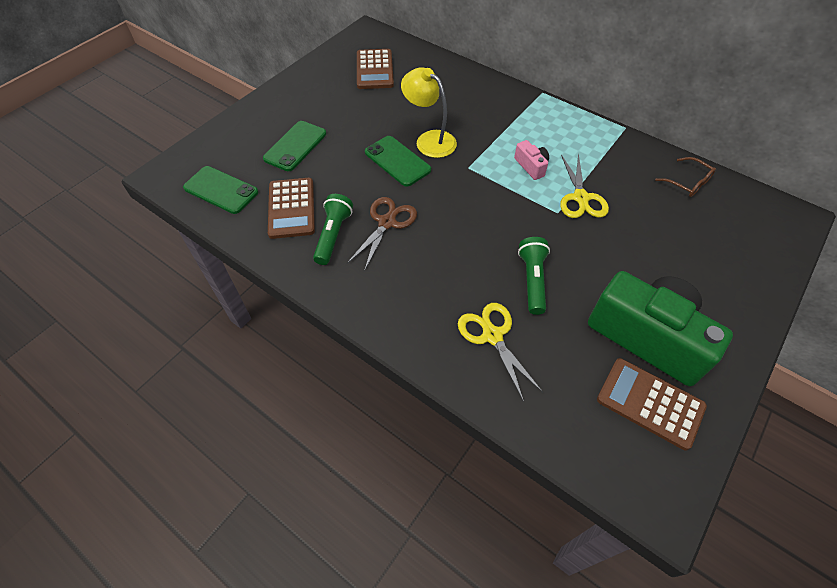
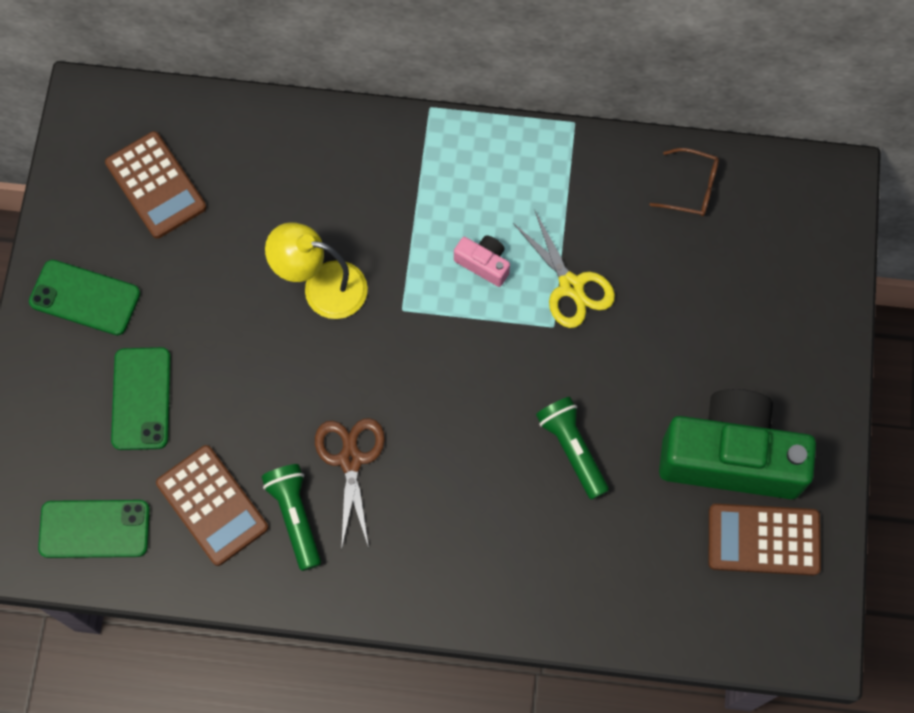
camera: 30 degrees left, 15 degrees up
(397, 161) = (301, 350): green phone -> green phone (85, 298)
(492, 335) = (564, 550): yellow scissors -> none

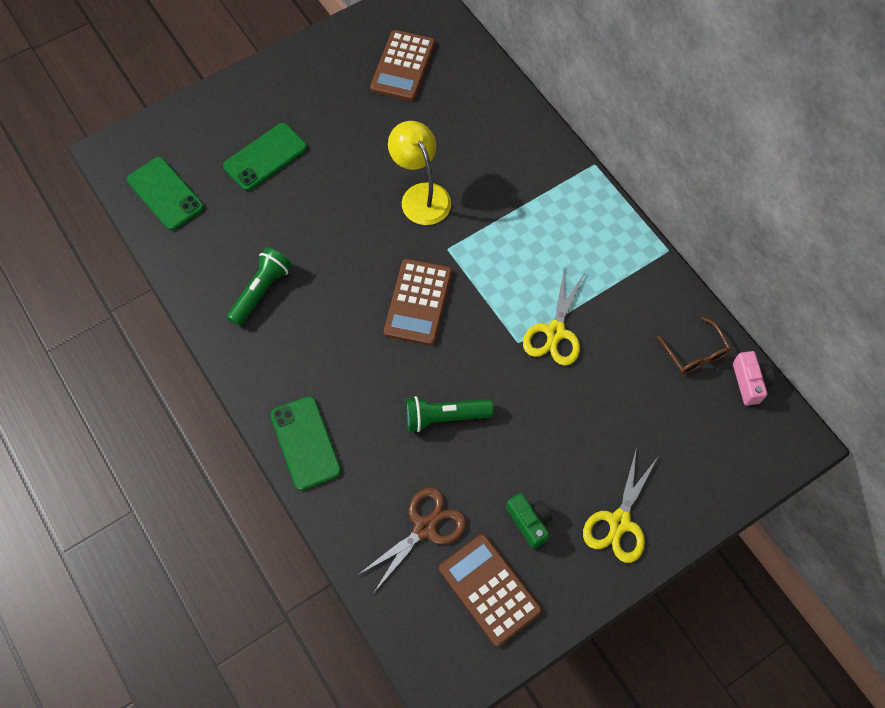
camera: 50 degrees right, 5 degrees down
(85, 298) = (301, 84): green phone -> green phone (305, 443)
(212, 505) = (231, 242): brown calculator -> brown calculator (418, 302)
(350, 459) = (324, 294): brown scissors -> brown scissors (425, 527)
(483, 264) = (521, 271): pink camera -> pink camera (749, 382)
(572, 449) = (445, 417): green flashlight -> green flashlight turned 120 degrees counterclockwise
(730, 457) = (529, 522): green camera -> green camera, size x0.41
(791, 383) = (619, 522): none -> yellow scissors

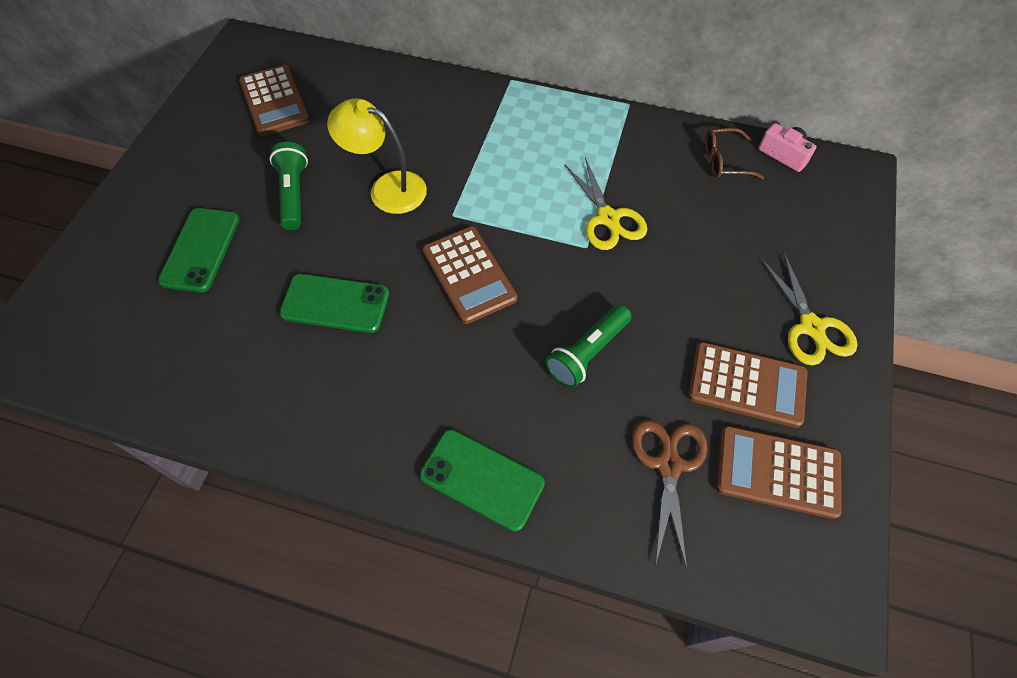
camera: 40 degrees left, 5 degrees down
(165, 194) = (113, 351): green phone -> green phone (335, 303)
(261, 291) = (304, 371): green flashlight -> green flashlight (294, 194)
(529, 522) = (746, 385): green camera -> brown calculator
(695, 353) = (725, 161): brown glasses -> brown glasses turned 150 degrees clockwise

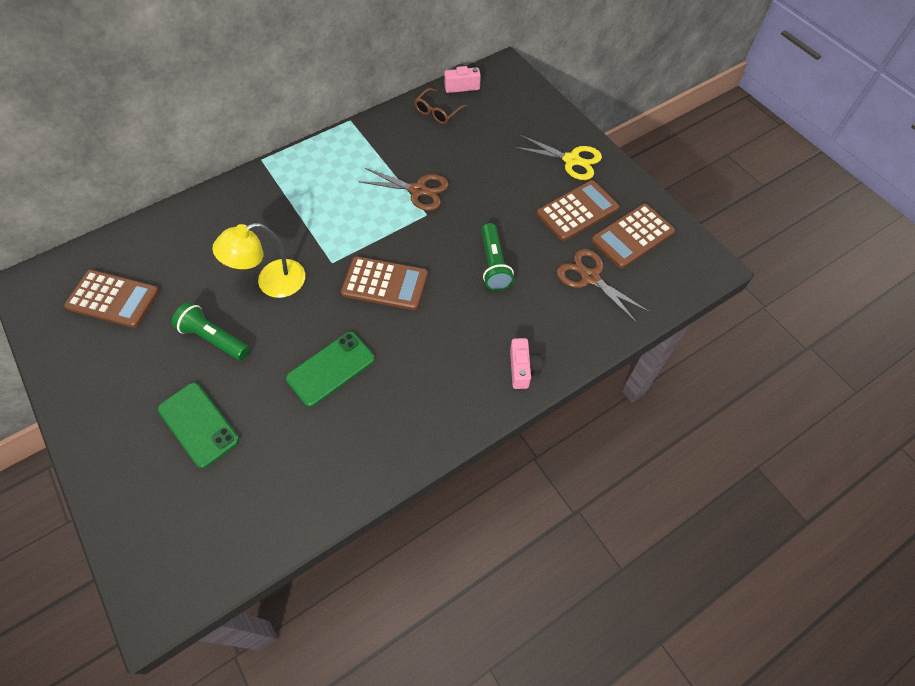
camera: 50 degrees left, 0 degrees up
(482, 479) = (522, 369): green phone -> pink camera
(608, 218) = (418, 190): yellow scissors -> brown scissors

